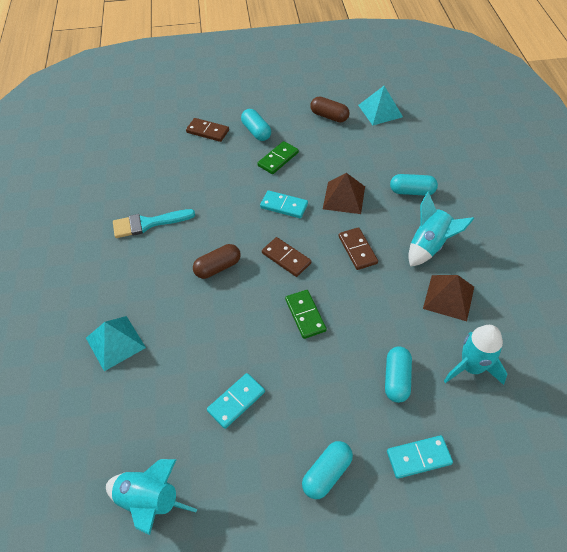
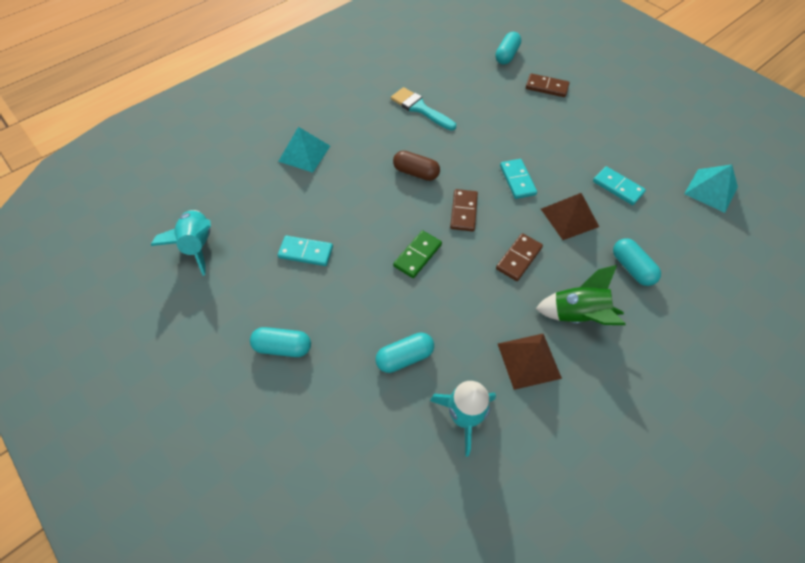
camera: 55 degrees right, 5 degrees up
(207, 131) = (546, 87): brown domino -> brown domino turned 60 degrees counterclockwise
(256, 131) = (580, 117): turquoise capsule -> turquoise capsule (506, 56)
(278, 159) = (565, 148): green domino -> none
(329, 116) = (657, 155): brown capsule -> none
(418, 457) = (339, 412): turquoise domino -> turquoise domino (618, 187)
(429, 245) = (577, 315): turquoise rocket -> green rocket

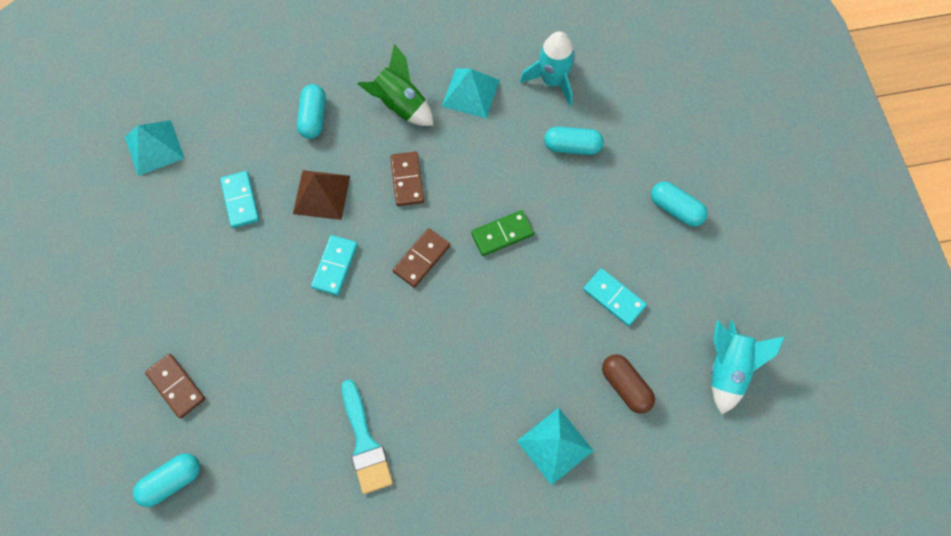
camera: 150 degrees left, 10 degrees up
(416, 173) = (438, 338): brown capsule -> brown capsule (625, 386)
(518, 258) = (407, 180): brown domino -> brown domino turned 75 degrees counterclockwise
(529, 360) = (471, 93): brown pyramid -> turquoise pyramid

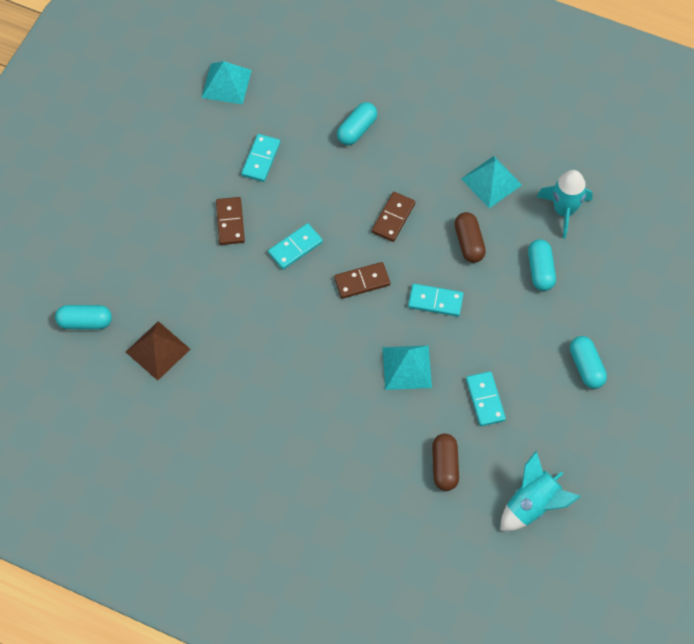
camera: 35 degrees right, 5 degrees down
(176, 386) = (130, 261): brown domino -> brown domino (230, 222)
(321, 194) = (322, 190): brown pyramid -> brown pyramid (157, 350)
(365, 442) = (229, 381): turquoise brush -> none
(400, 105) = (429, 159): green rocket -> none
(492, 161) = (469, 243): none -> brown capsule
(502, 234) = (435, 301): green domino -> turquoise domino
(555, 445) = (361, 471): turquoise pyramid -> turquoise pyramid (407, 367)
(572, 147) = (540, 270): turquoise capsule -> turquoise capsule turned 45 degrees clockwise

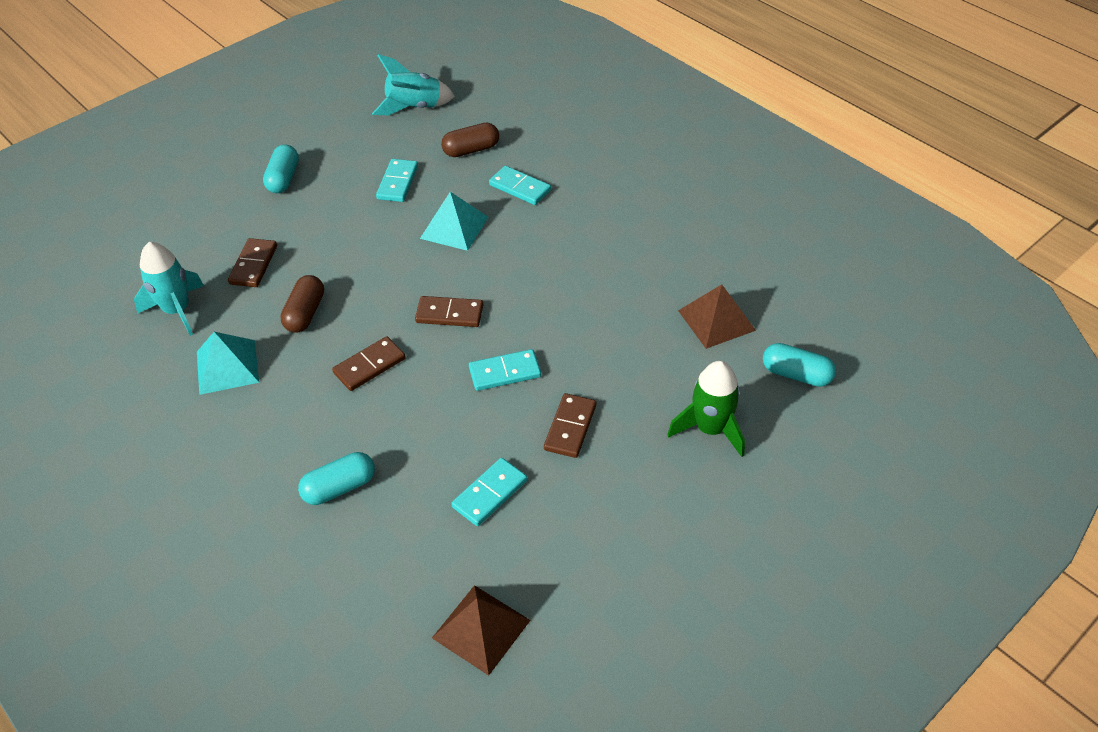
camera: 155 degrees left, 15 degrees down
(135, 255) = (710, 429): none -> green rocket
(226, 83) = (481, 629): turquoise pyramid -> brown pyramid
(435, 301) = (384, 272): turquoise domino -> turquoise domino (520, 188)
(444, 466) = (471, 150): brown capsule -> brown capsule turned 45 degrees clockwise
(540, 270) = (254, 265): turquoise capsule -> brown domino

